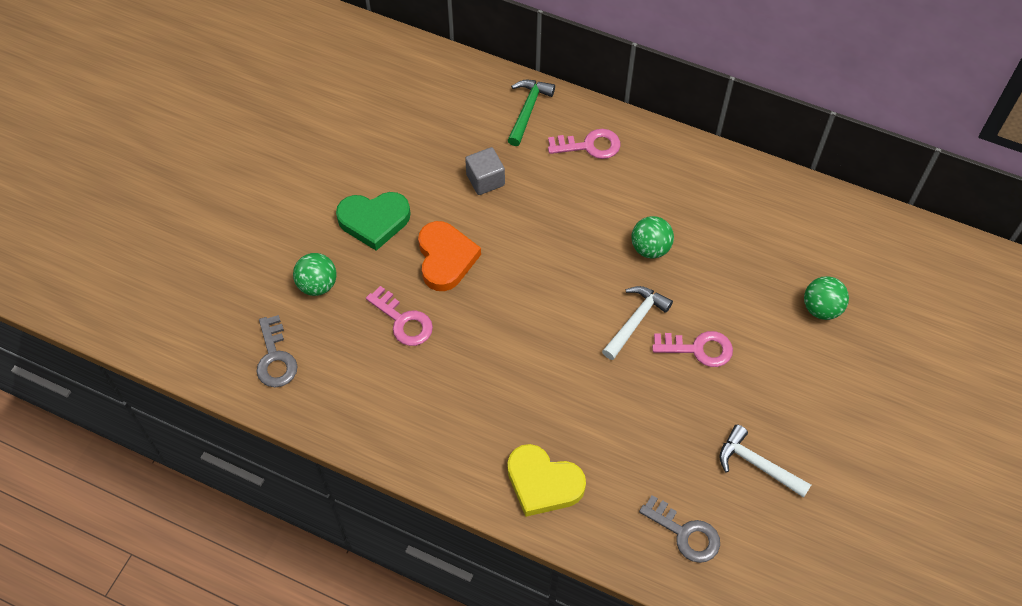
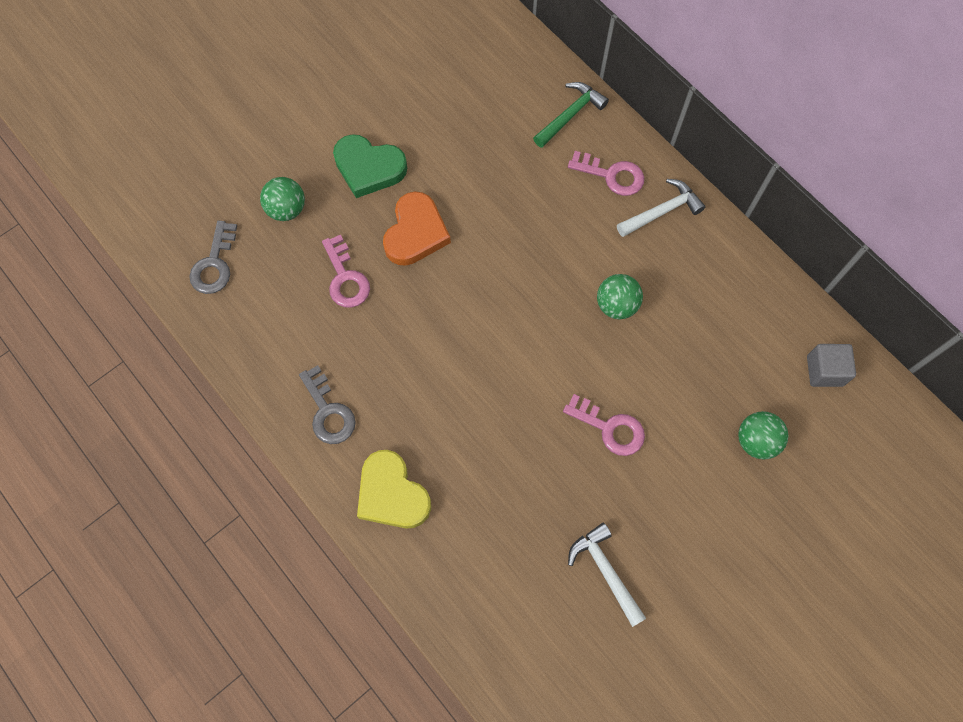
camera: 25 degrees right, 10 degrees up
(485, 180) = (493, 169): grey cube -> grey cube (824, 371)
(635, 321) = (563, 373): white hammer -> white hammer (662, 211)
(685, 533) = (499, 606): grey key -> grey key (328, 411)

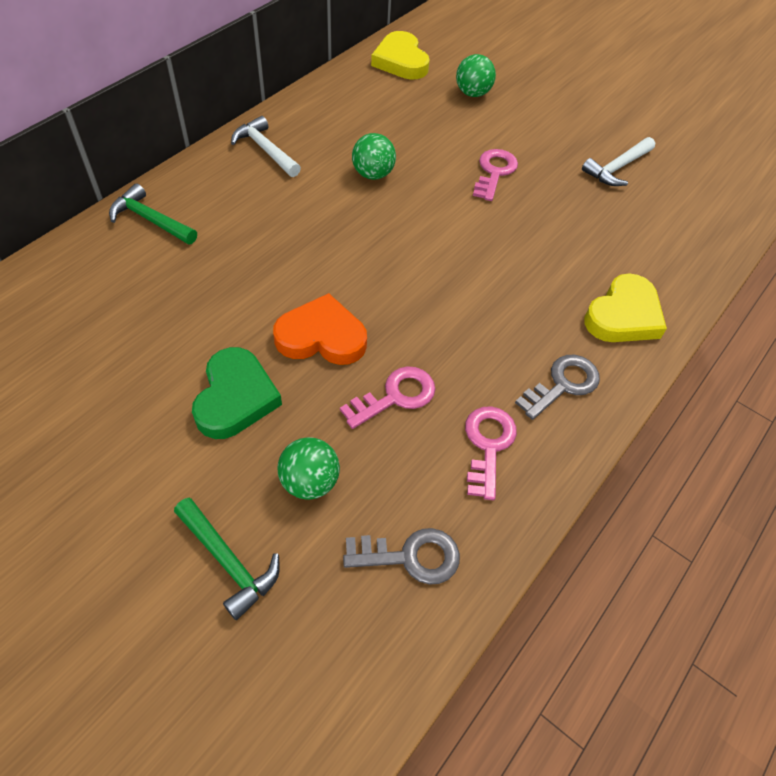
camera: 105 degrees left, 15 degrees down
(242, 156) = (228, 561): none -> green hammer
(612, 175) = (227, 185): pink key -> pink key (488, 445)
(824, 371) = (401, 61): grey cube -> yellow heart

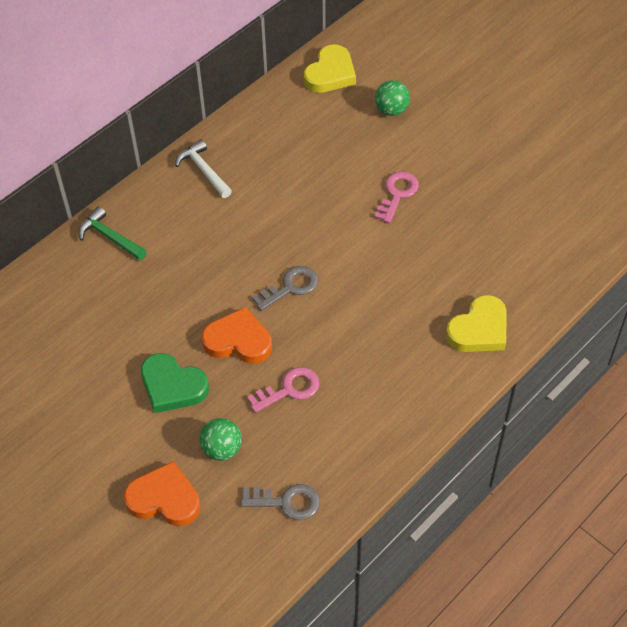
camera: 10 degrees right, 0 degrees up
(228, 561) = (164, 499): green hammer -> orange heart
(235, 397) = (172, 386): green heart -> green heart turned 105 degrees clockwise
(373, 174) = (292, 195): green ball -> none
(401, 61) = (330, 73): yellow heart -> yellow heart turned 135 degrees counterclockwise
(488, 445) = (352, 428): pink key -> none
(562, 384) = (418, 385): grey key -> grey key (290, 287)
(617, 168) = (507, 190): white hammer -> none

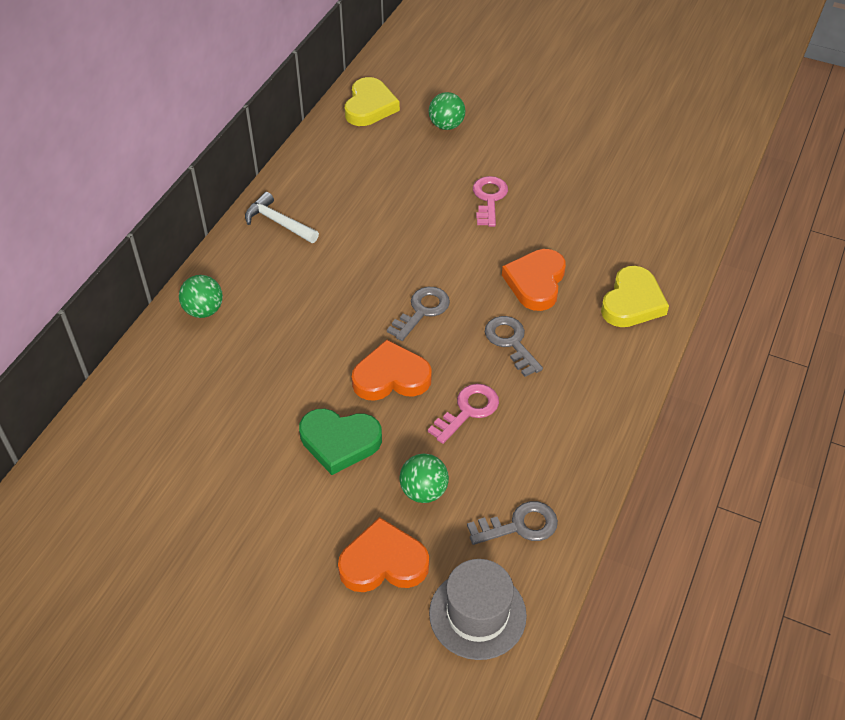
camera: 20 degrees left, 5 degrees down
(110, 237) = (204, 310): green hammer -> green ball
(220, 564) = (477, 614): none -> grey hat
(353, 337) = (511, 342): none -> grey key
(401, 287) = (536, 282): none -> orange heart

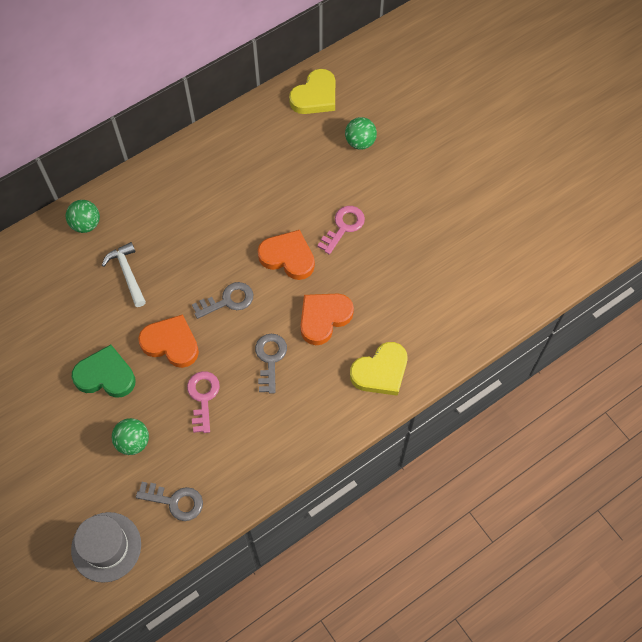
camera: 30 degrees right, 15 degrees up
(278, 222) = (181, 173): white hammer -> white hammer (127, 273)
(339, 442) = (105, 375): green heart -> green heart turned 150 degrees clockwise
(383, 562) = (75, 478): orange heart -> orange heart (288, 257)
(468, 410) = (203, 397): pink key -> pink key turned 75 degrees counterclockwise

